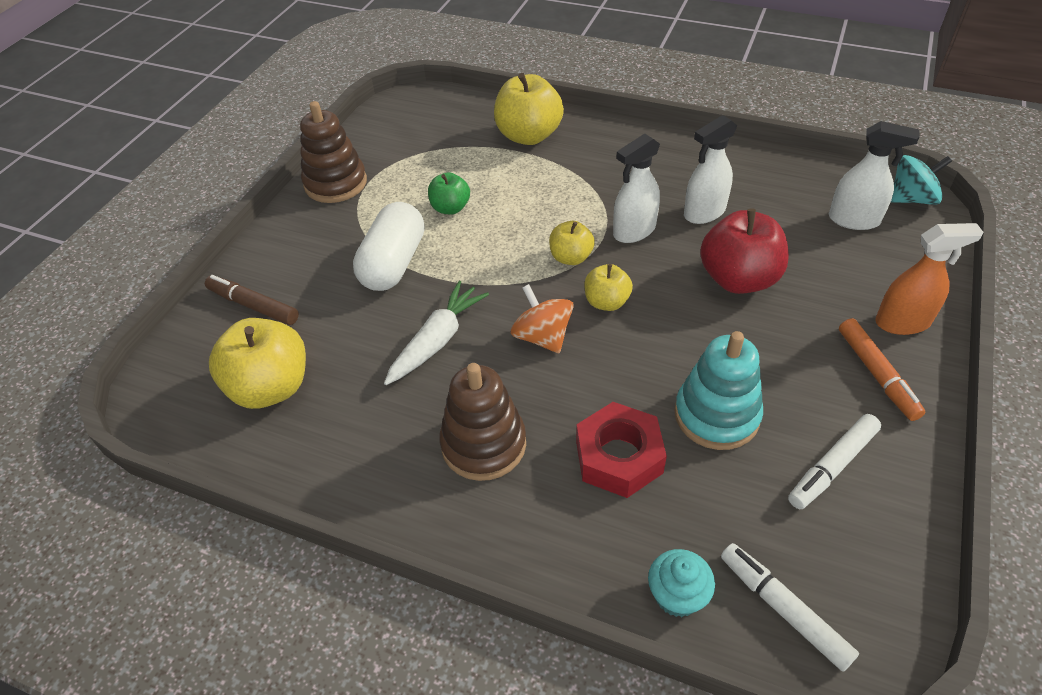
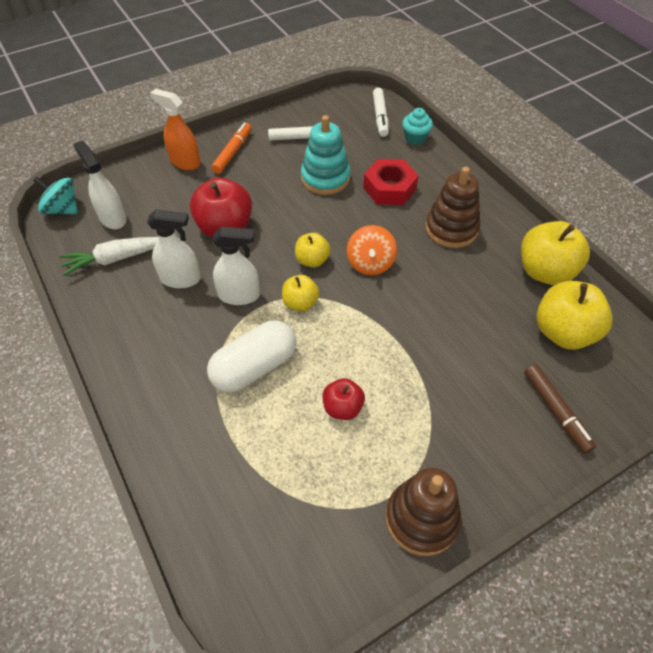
camera: 145 degrees left, 5 degrees up
(393, 263) = (425, 380): white capsule -> white capsule (254, 367)
(437, 340) = (436, 299): white carrot -> white carrot (115, 259)
(450, 208) = (342, 408): green apple -> red apple
(528, 136) = (203, 450): yellow apple -> yellow apple (545, 271)

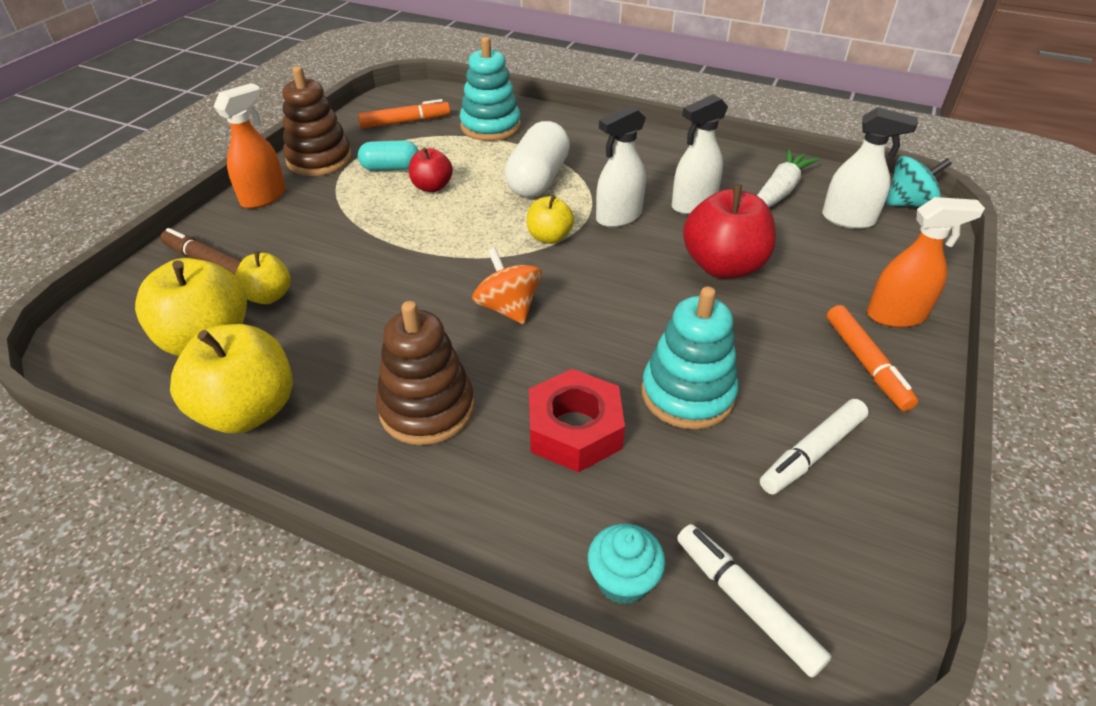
camera: 145 degrees right, 10 degrees down
(226, 475) = (490, 126): none -> turquoise stacking toy
(300, 544) = (405, 122): none -> orange marker
(312, 260) = (581, 279): yellow apple -> yellow apple (268, 296)
(361, 459) = (391, 168): none -> turquoise capsule
(494, 480) = (264, 197): none -> orange spray bottle

